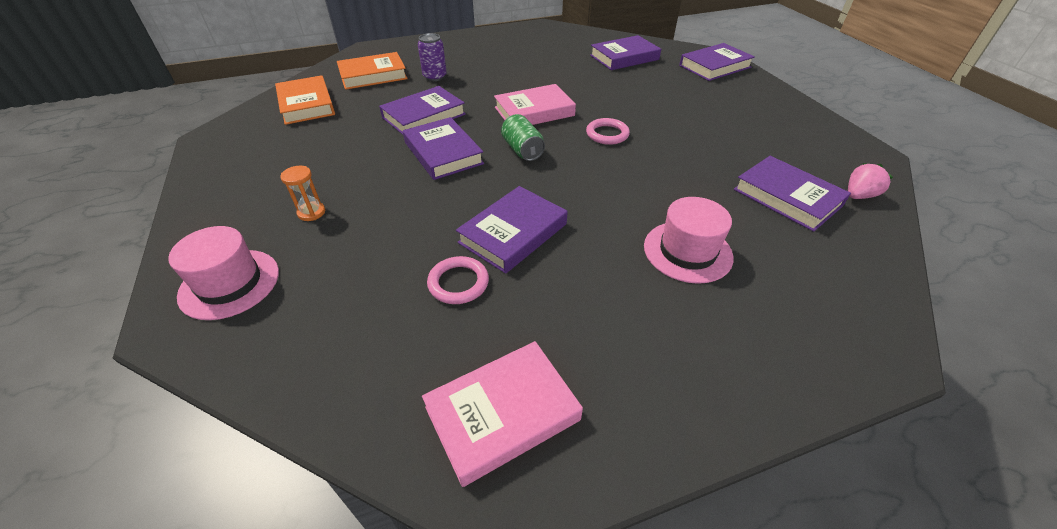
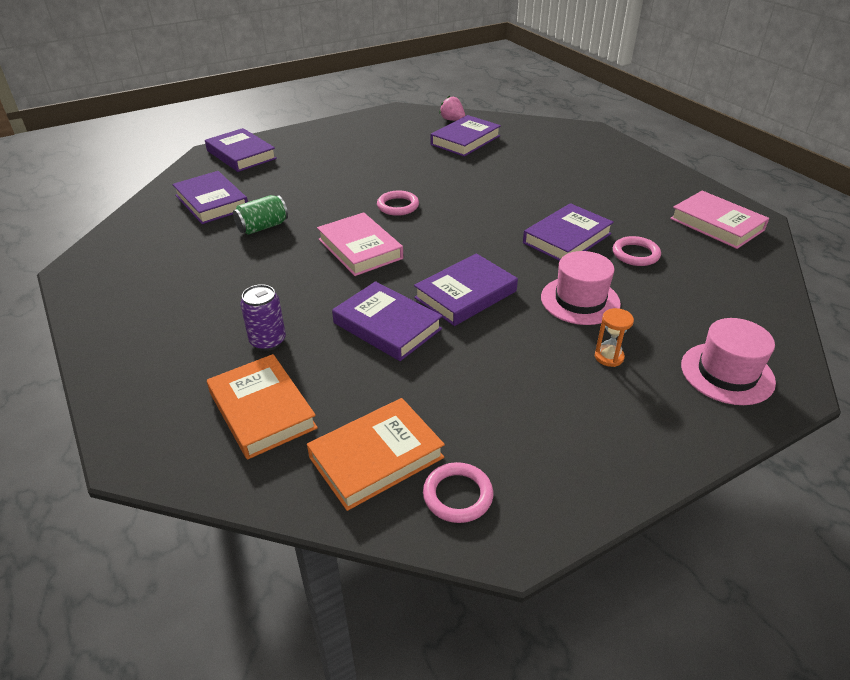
camera: 100 degrees left, 5 degrees down
(254, 126) = (457, 495): none -> pink ring
(513, 233) = (567, 238): purple book -> purple book turned 75 degrees counterclockwise
(522, 150) = (442, 247): green can -> green can (262, 227)
(687, 251) = (544, 173): pink hat -> pink hat (580, 300)

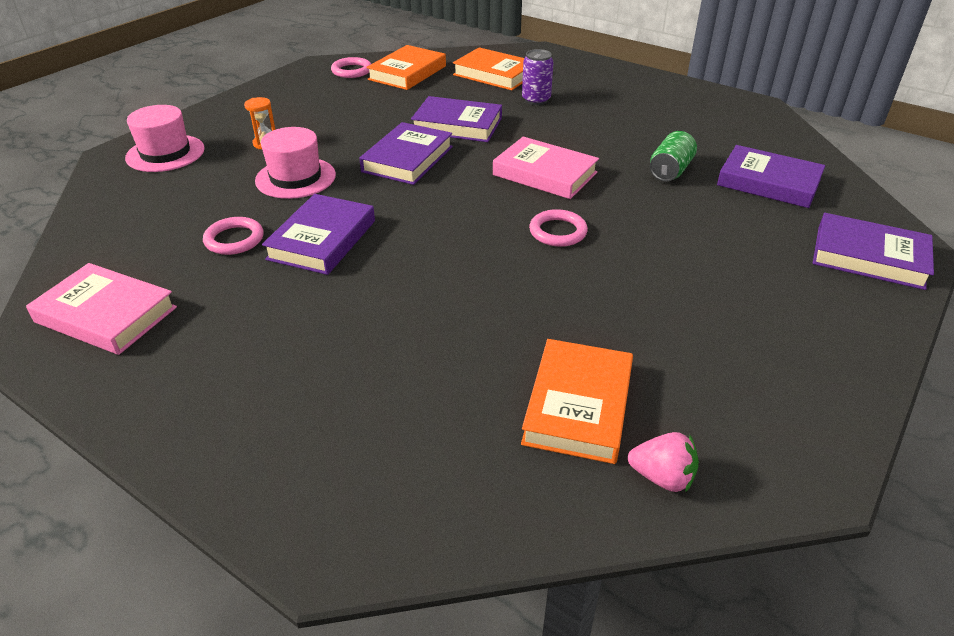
camera: 155 degrees right, 0 degrees up
(465, 140) = (578, 405): purple book -> orange book

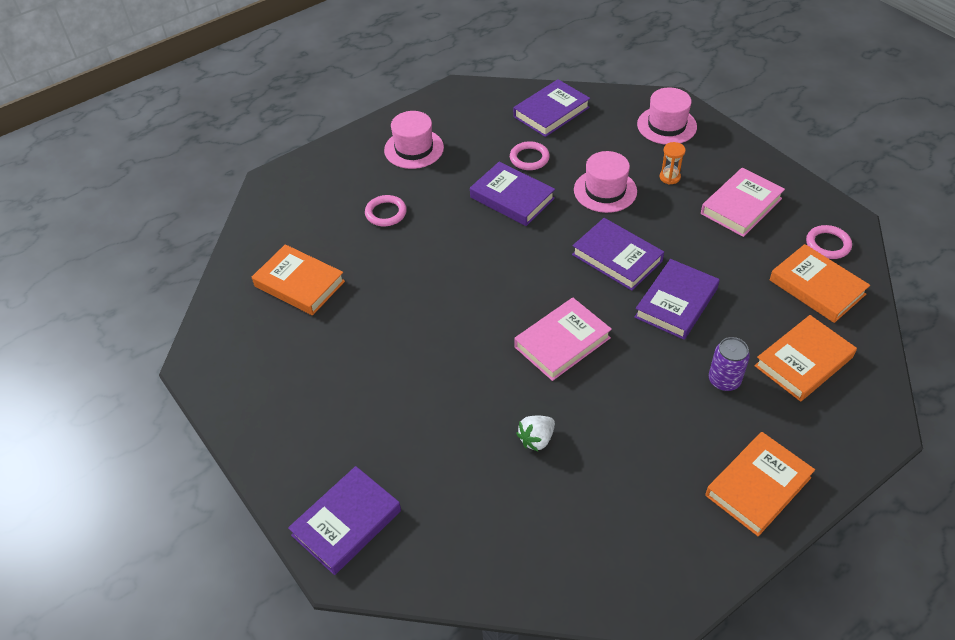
camera: 110 degrees right, 10 degrees up
(106, 315) = (471, 111): pink book -> pink book (741, 206)
(212, 358) = (414, 149): none -> pink hat
(558, 232) = (470, 325): pink ring -> pink ring (386, 213)
(627, 83) = (758, 486): none -> orange book
(662, 477) = (235, 302): pink strawberry -> none
(670, 171) = (536, 439): green can -> white strawberry
(768, 182) = (487, 513): purple book -> purple book (551, 112)

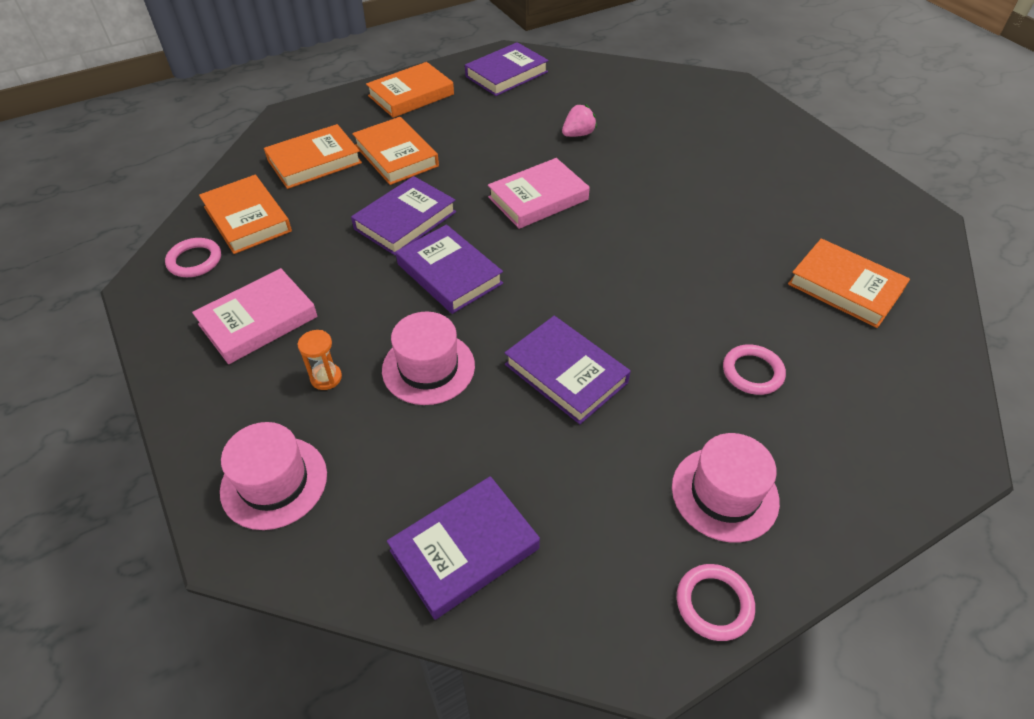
camera: 175 degrees left, 0 degrees up
(346, 523) = (735, 104): purple book -> purple book (506, 74)
(529, 158) = (527, 443): pink ring -> pink ring (714, 604)
(536, 439) = (578, 134): white strawberry -> pink strawberry
(724, 380) = (396, 156): purple can -> orange book

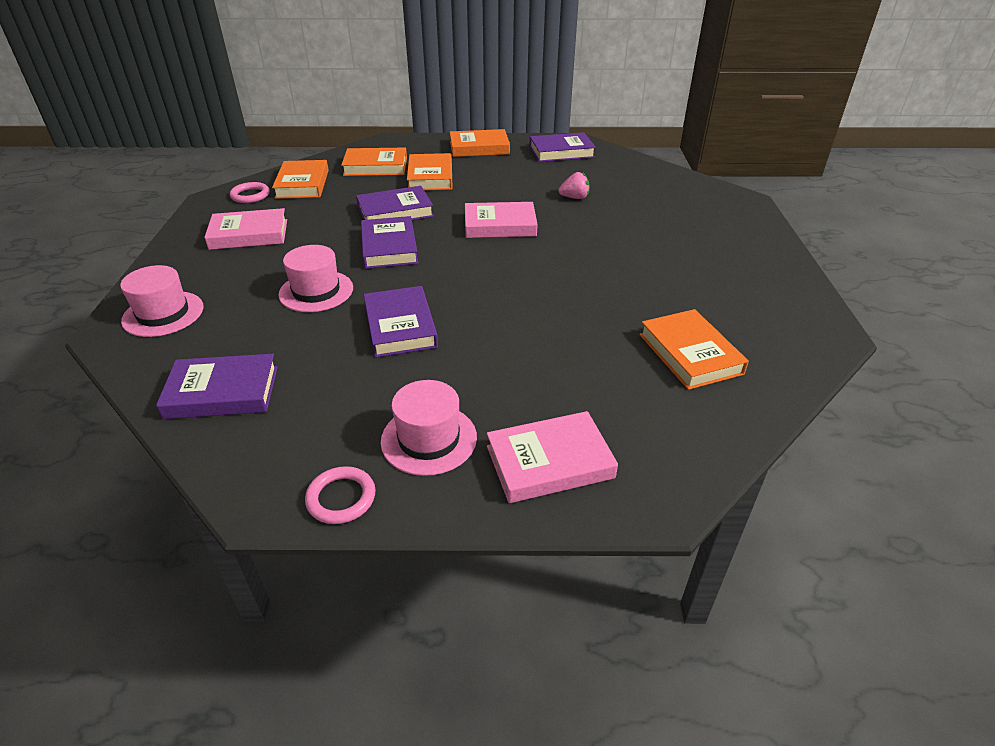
camera: 30 degrees right, 10 degrees down
(326, 378) = (251, 275): orange hourglass -> none
(752, 372) = (541, 377): pink ring -> none
(844, 462) = (549, 462): none -> pink book

